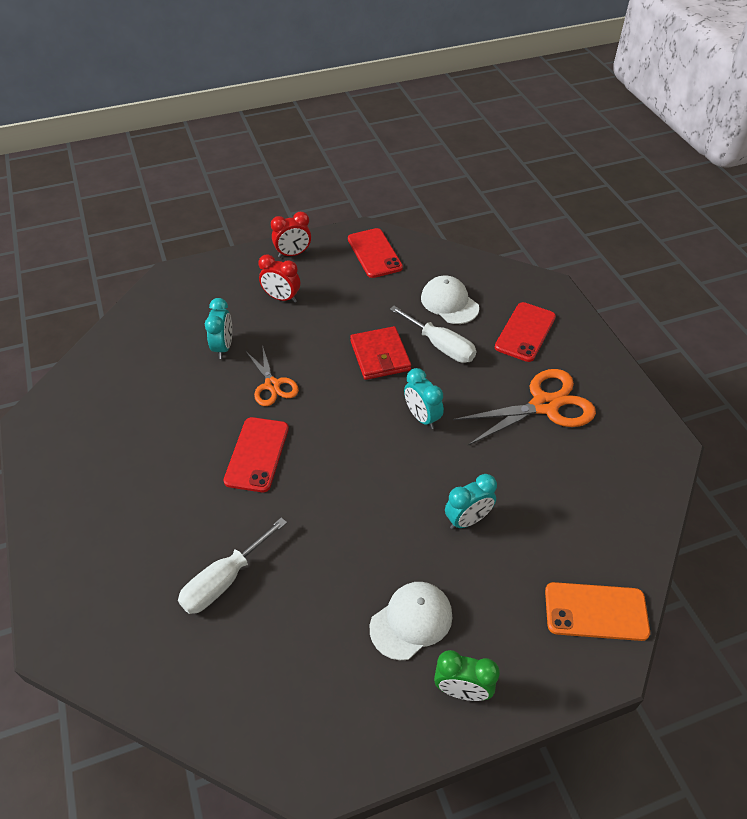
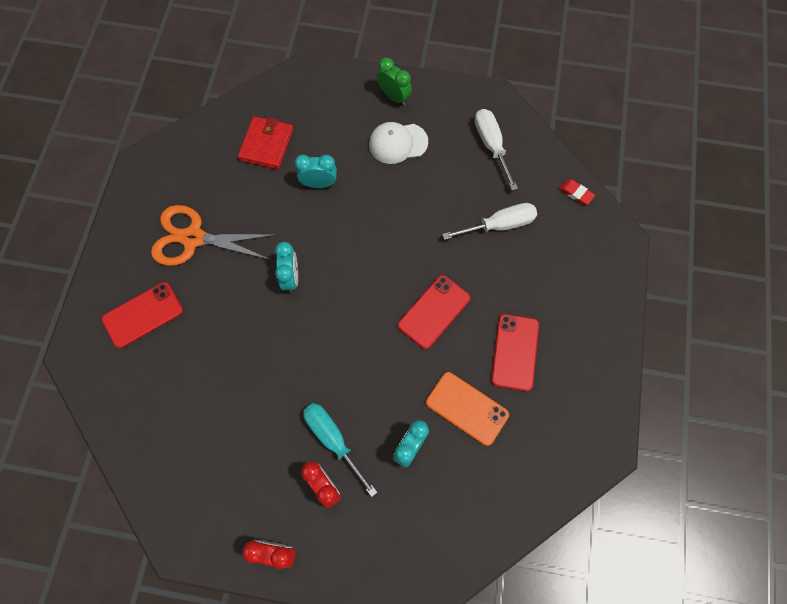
camera: 150 degrees left, 20 degrees up
(135, 677) = (576, 193): none -> red eraser
(272, 385) = (388, 376): orange scissors -> none
(293, 325) = (333, 440): none -> turquoise screwdriver
(374, 253) = (193, 501): red phone -> red phone (515, 352)
(380, 356) = (280, 357): red wallet -> red wallet (266, 145)
(440, 346) = (223, 339): white screwdriver -> white screwdriver (491, 145)
(449, 303) = (176, 386): white cap -> none
(596, 611) = (289, 95): orange phone -> orange phone (467, 408)

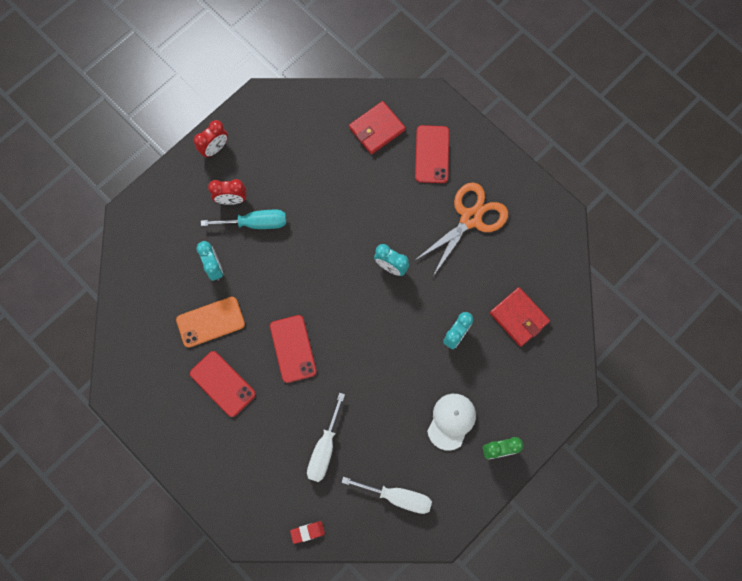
camera: 125 degrees right, 5 degrees up
(145, 388) = (376, 129): none -> red wallet

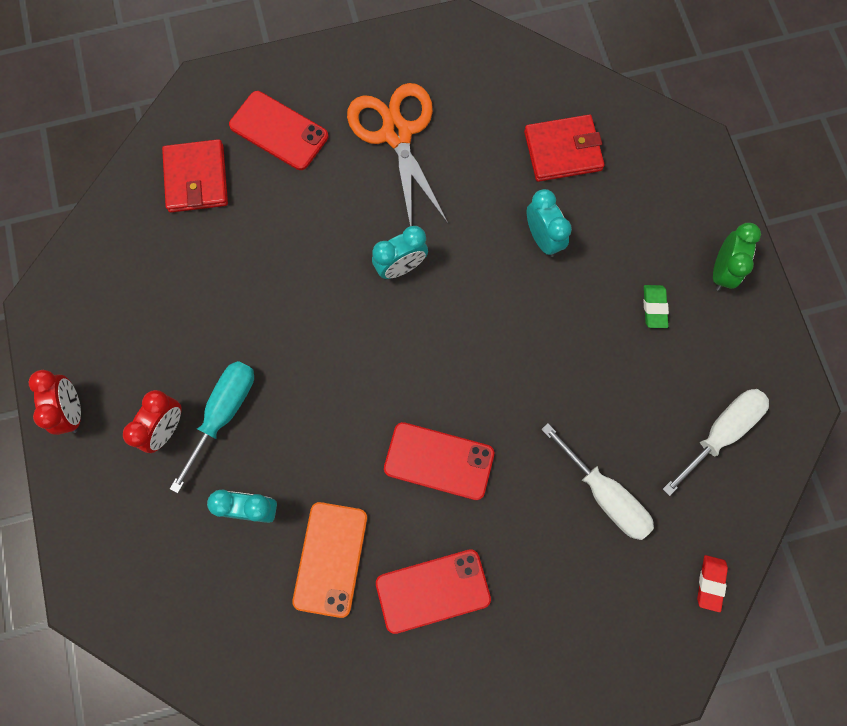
camera: 60 degrees left, 0 degrees up
(451, 421) = (654, 307): white cap -> green eraser

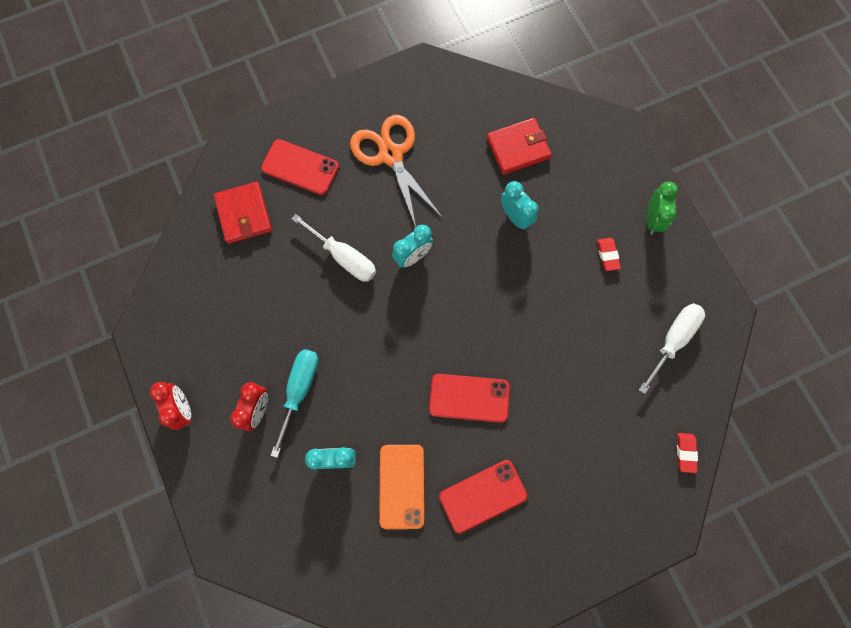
camera: 10 degrees left, 0 degrees up
(604, 495) = (596, 401): white screwdriver -> white screwdriver (344, 257)
(654, 307) = (607, 255): green eraser -> red eraser

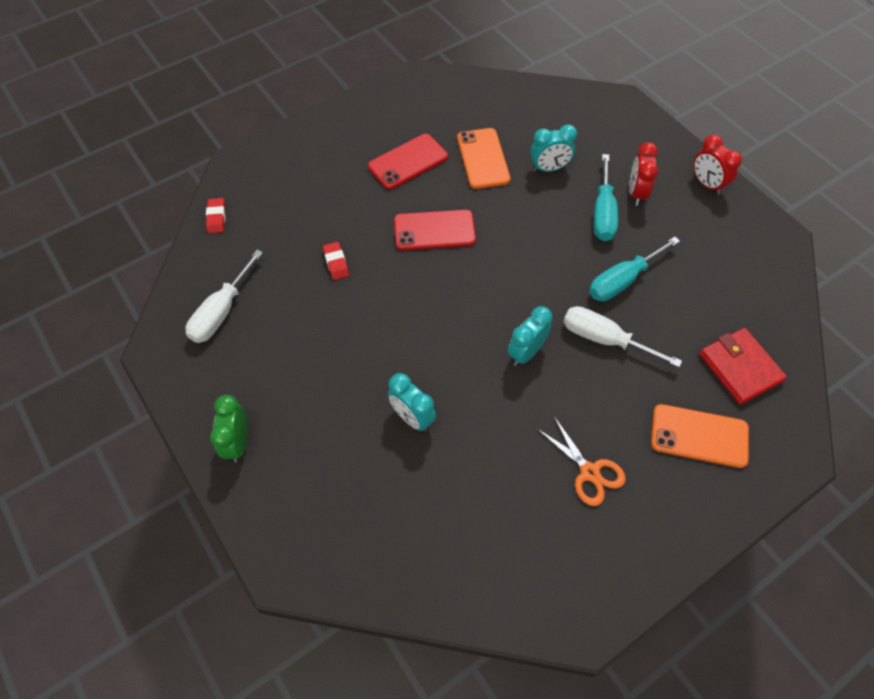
camera: 170 degrees right, 15 degrees down
(300, 167) = (699, 436): red phone -> orange phone
(308, 311) = (622, 280): none -> turquoise screwdriver
(390, 155) = (589, 472): orange scissors -> orange scissors, size x0.60
(518, 148) = (421, 512): red wallet -> none
(607, 255) = (295, 390): red eraser -> red eraser (336, 263)

